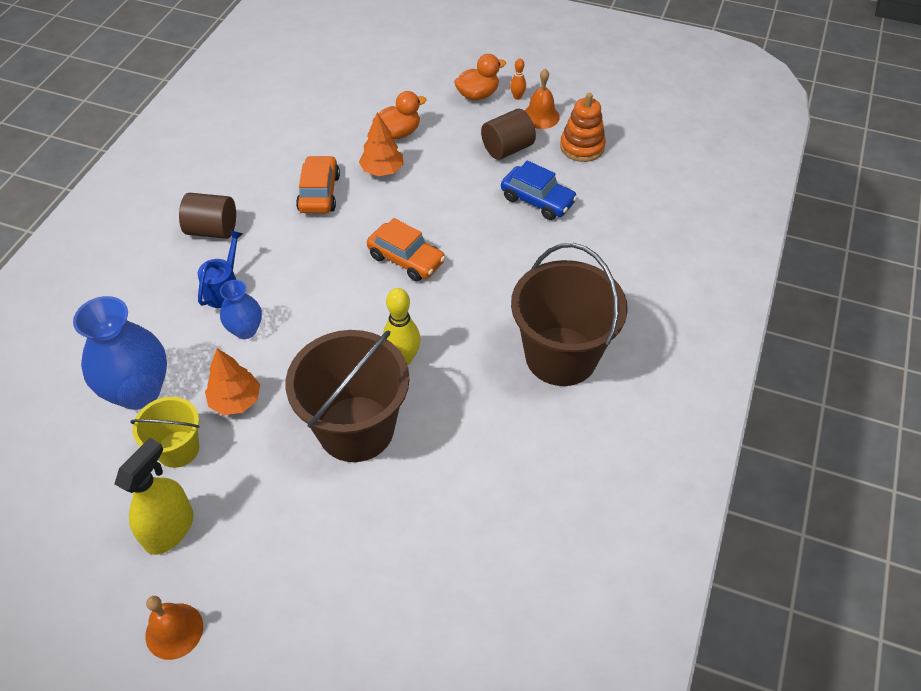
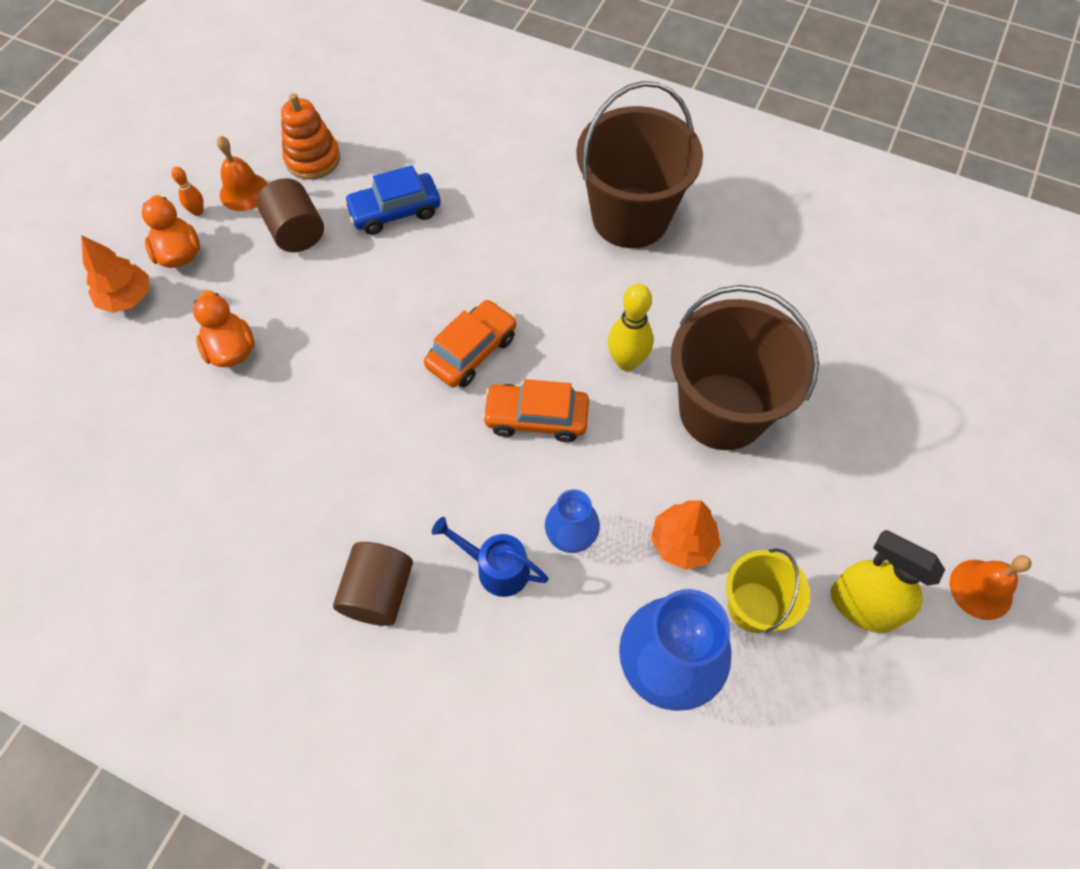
camera: 85 degrees left, 10 degrees up
(319, 193) = (331, 451): orange car -> orange car (536, 418)
(382, 170) = (303, 372): orange tree -> orange tree (127, 298)
(537, 200) = (395, 211): blue car -> blue car turned 150 degrees counterclockwise

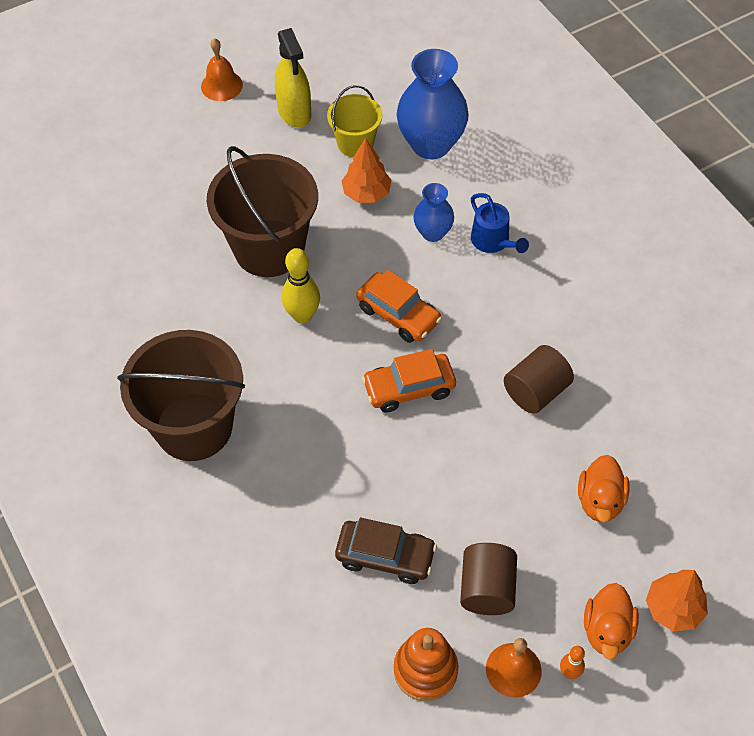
camera: 145 degrees left, 5 degrees down
(378, 593) = (577, 268): brown cylinder -> brown cylinder (536, 391)
(395, 211) = (385, 556): blue car -> brown car

